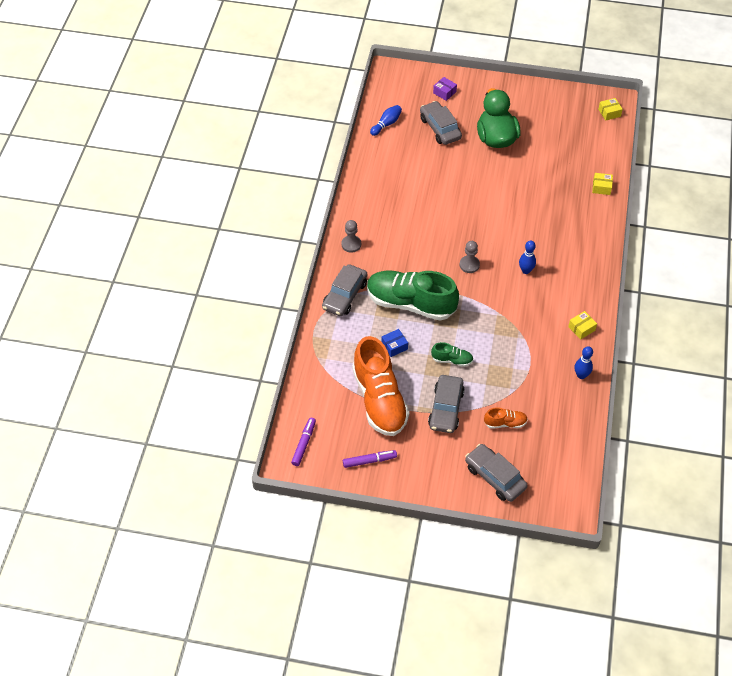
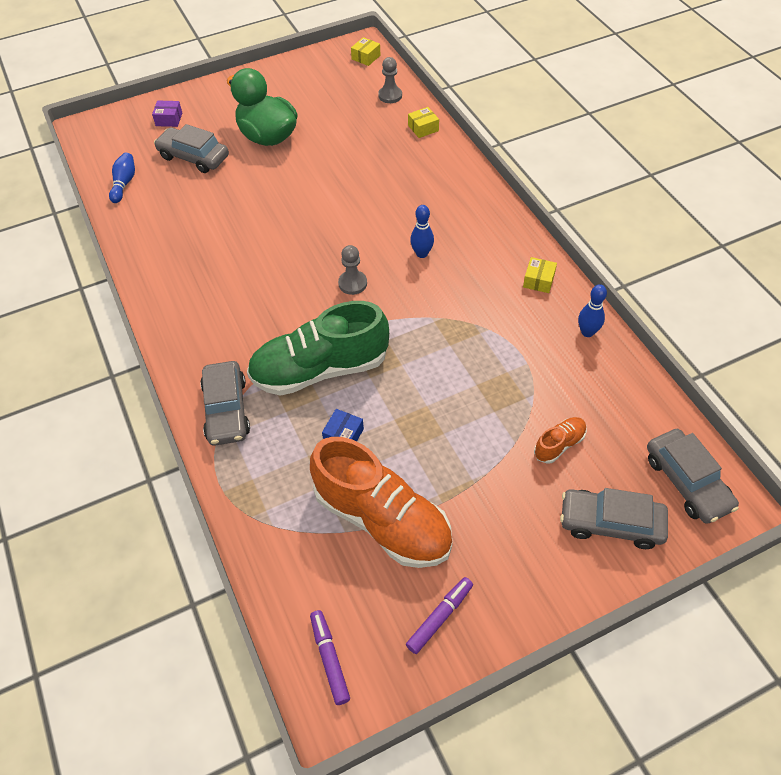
camera: 35 degrees left, 0 degrees up
(351, 244) = (185, 341): grey pawn -> grey pawn (390, 96)
(446, 408) = (475, 474): grey car -> grey car (687, 482)
(452, 360) = (429, 407): green shoe -> none

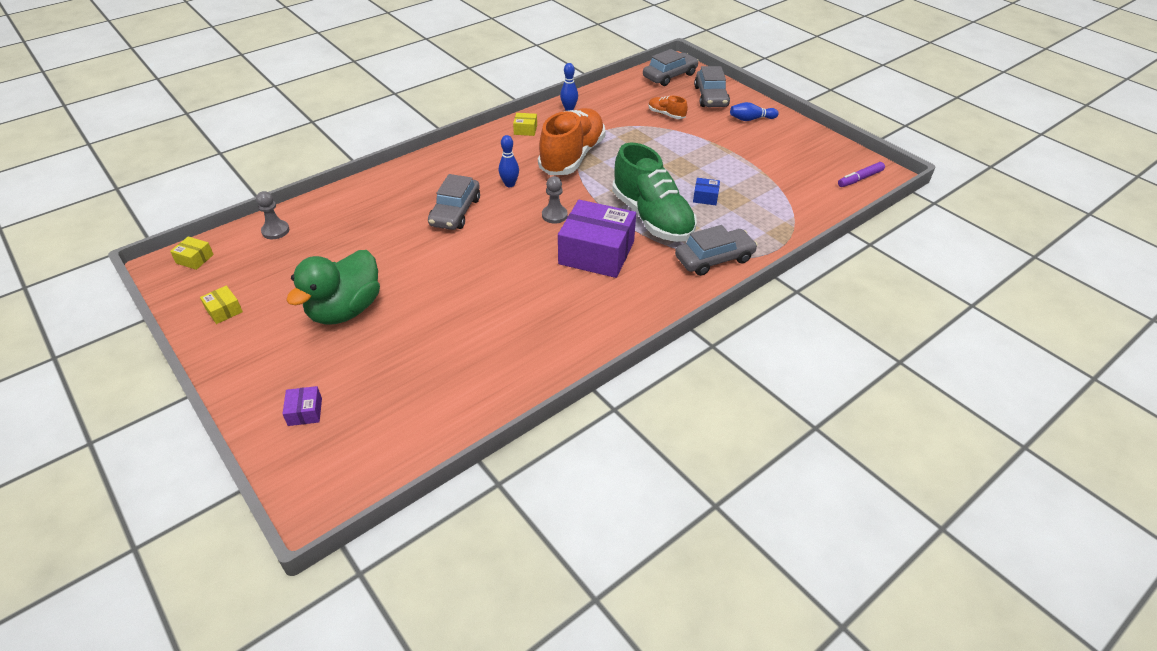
camera: 105 degrees left, 10 degrees down
(124, 183) = (439, 419): blue bowling pin -> blue bowling pin (751, 119)
(194, 157) = (384, 365): grey car -> grey car (455, 212)
(277, 308) = (596, 253): none -> purple box
(382, 519) = (759, 172): orange shoe -> orange shoe (572, 157)
(423, 128) = (334, 203): yellow box -> yellow box (224, 310)
(439, 617) = (806, 145): purple marker -> none

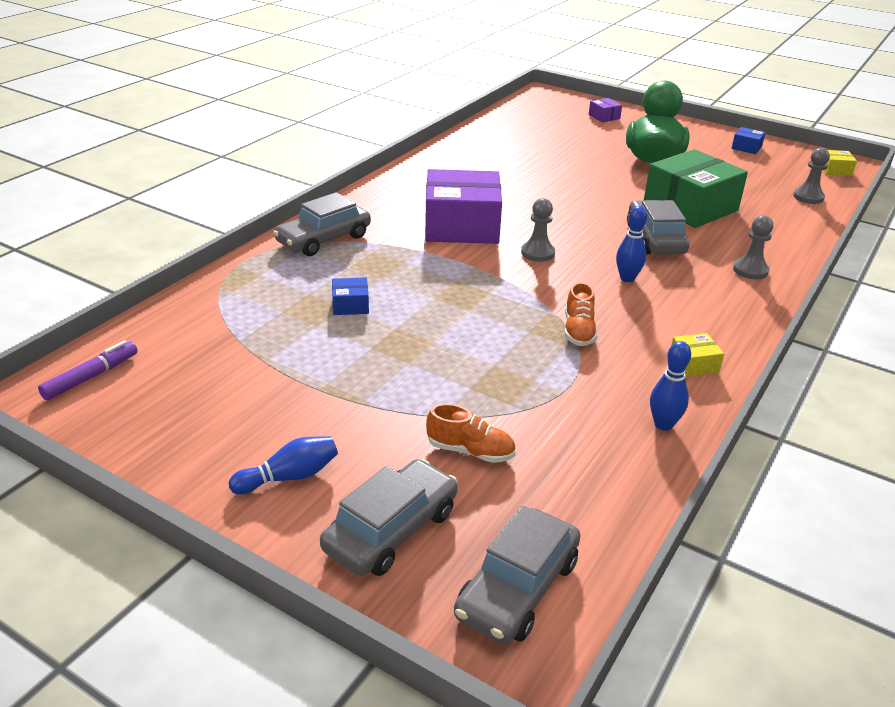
camera: 160 degrees right, 10 degrees down
(224, 310) = (746, 147): yellow box -> blue box
(389, 239) = (690, 207): none -> green box
(420, 175) = (750, 270): none -> grey pawn
(572, 157) = (578, 331): orange shoe -> orange shoe, size x0.43
(652, 218) = (415, 269): green shoe -> none
(710, 97) = (391, 530): grey car -> grey car turned 60 degrees clockwise

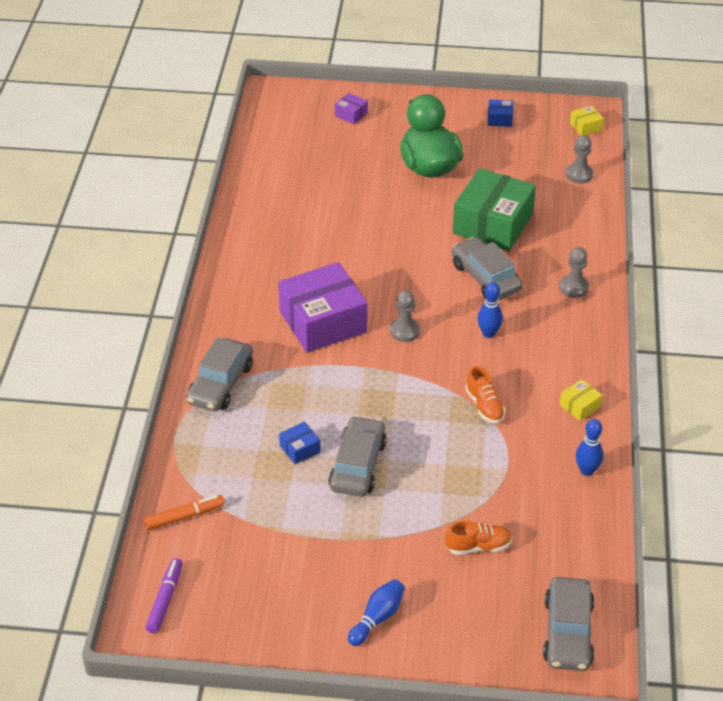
camera: 25 degrees left, 10 degrees up
(185, 319) = (184, 516): none -> orange marker
(391, 530) = (470, 627): grey car -> grey car (358, 465)

